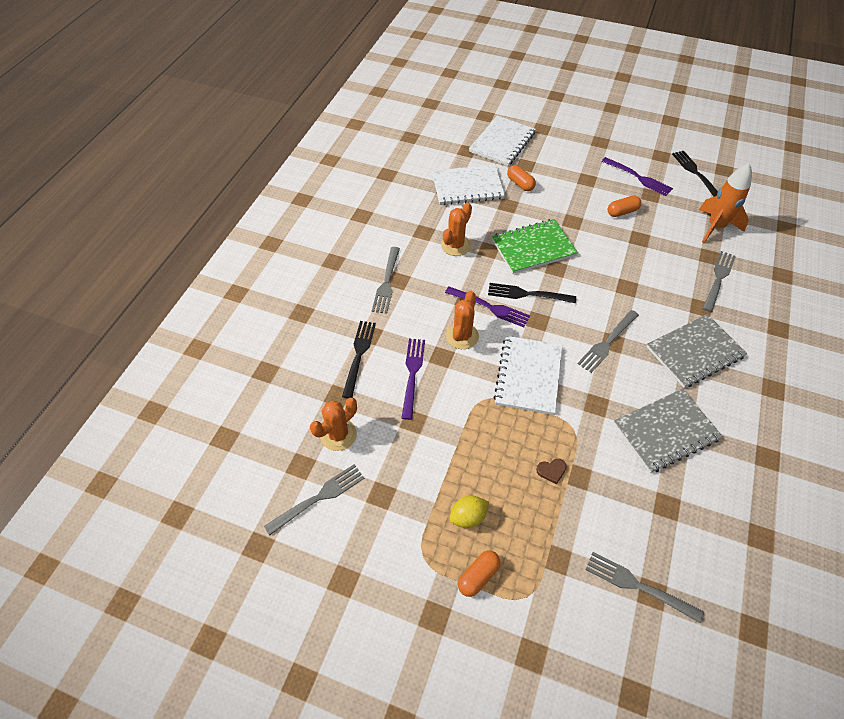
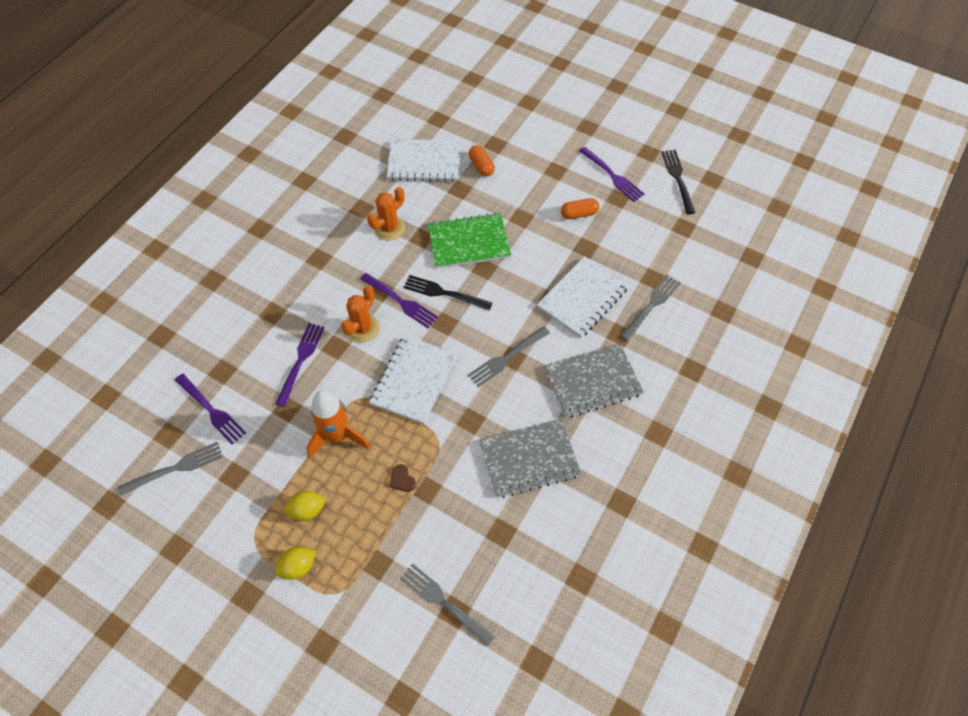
camera: 10 degrees right, 5 degrees up
(338, 434) = (211, 410): orange cactus -> purple fork
(359, 355) = (255, 333): black fork -> none
(386, 282) = (306, 259): grey fork -> none
(478, 576) = (298, 567): orange capsule -> yellow lemon
(502, 142) = (479, 114): white notebook -> white notebook (582, 298)
(551, 471) = (402, 479): brown heart -> brown heart turned 60 degrees clockwise
(715, 227) = (673, 246): orange rocket -> orange rocket (337, 436)

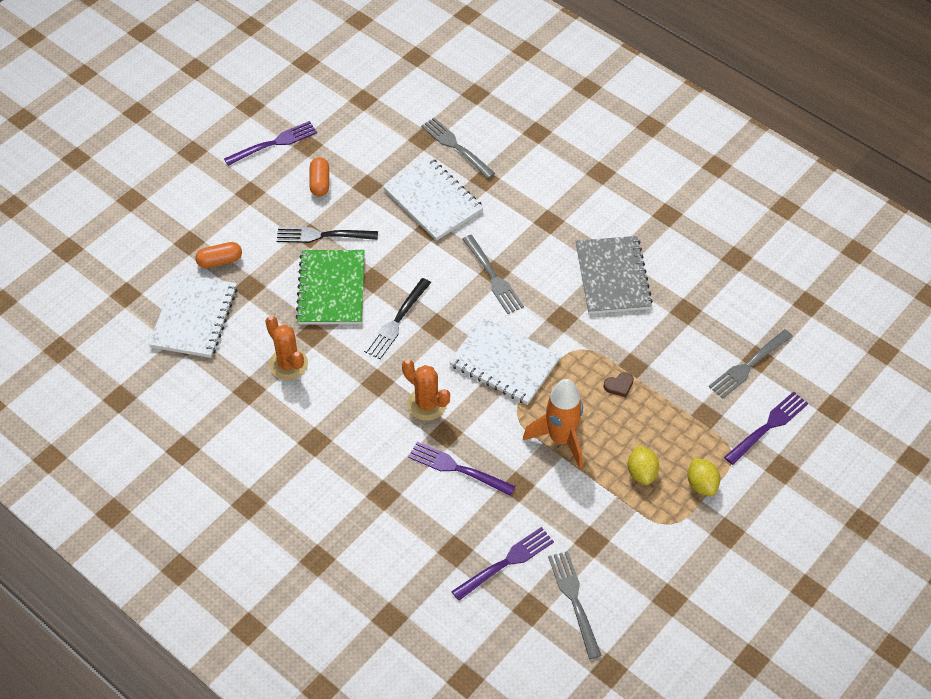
camera: 80 degrees left, 5 degrees down
(401, 301) = (398, 363): purple fork -> purple fork (768, 426)
(592, 382) = (535, 211): grey notebook -> none
(678, 179) = (296, 89): black fork -> black fork (323, 235)

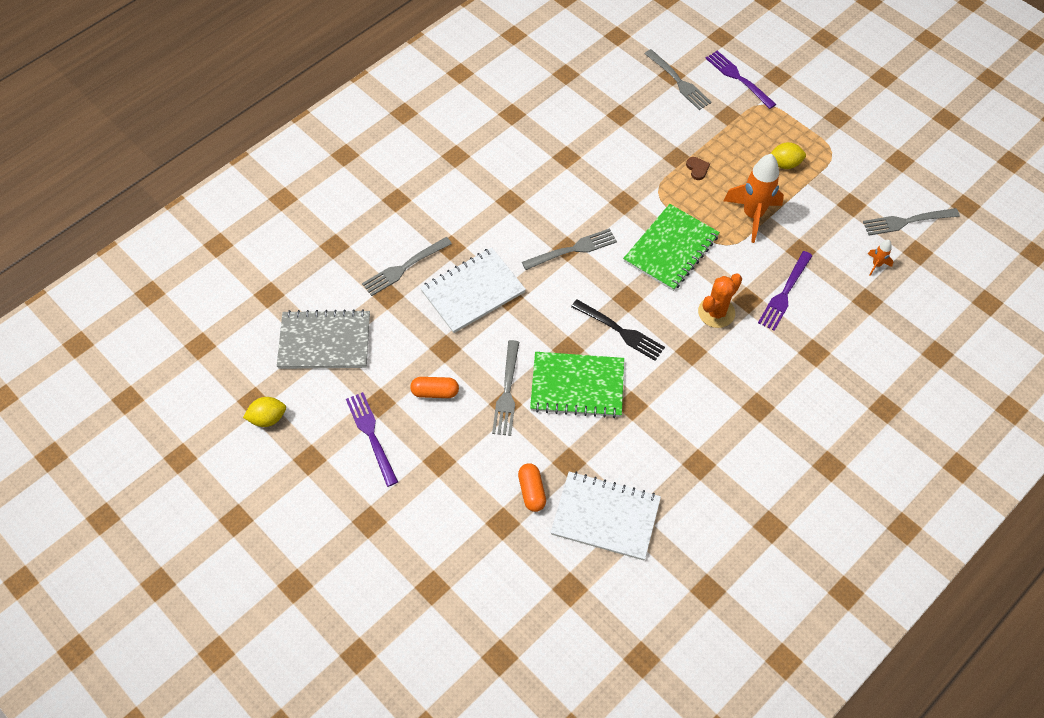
camera: 85 degrees left, 5 degrees up
(288, 364) = (668, 427): orange cactus -> none
(323, 235) = (507, 391): black fork -> grey fork
(504, 362) = (671, 249): white notebook -> green notebook
(506, 562) = (876, 265): purple fork -> orange rocket
(613, 277) = (579, 160): grey notebook -> grey notebook (324, 341)
(701, 484) = (794, 127): yellow lemon -> yellow lemon (268, 418)

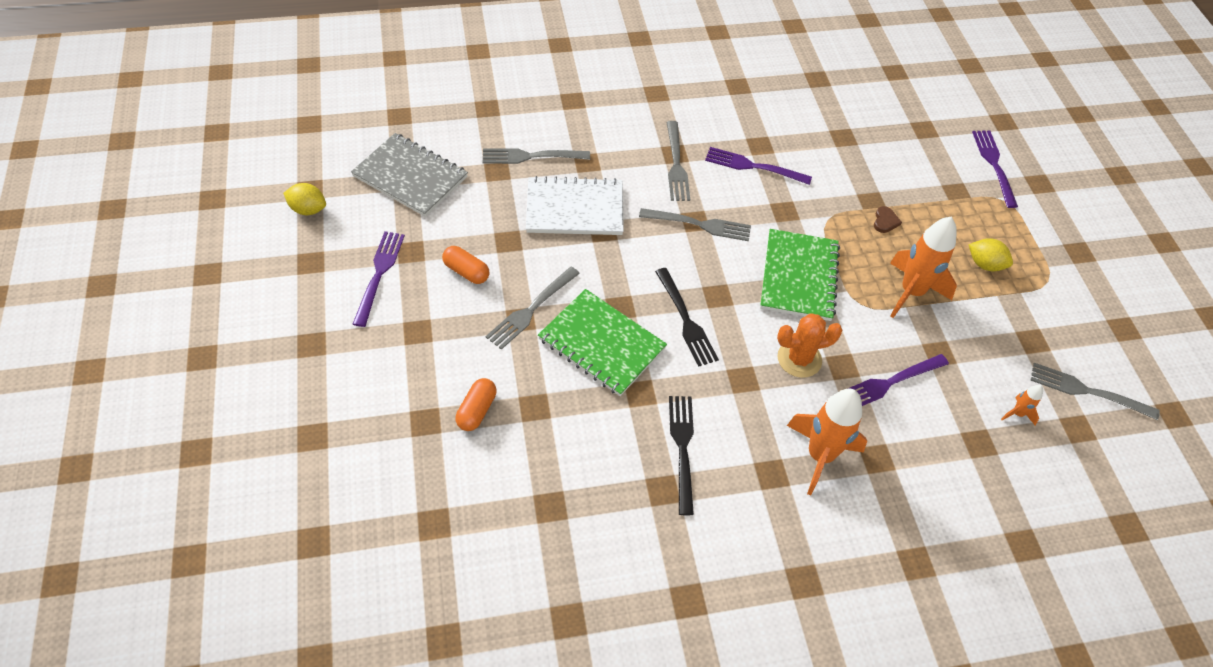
camera: 30 degrees right, 5 degrees down
(575, 178) = (753, 166): none -> purple fork
(605, 516) = (526, 479): white notebook -> none
(671, 249) = (799, 276): green notebook -> green notebook turned 60 degrees counterclockwise
(678, 81) = (927, 138): grey fork -> grey fork (676, 164)
(689, 427) = (682, 448): none -> black fork
(778, 374) = (820, 456): none -> orange rocket

